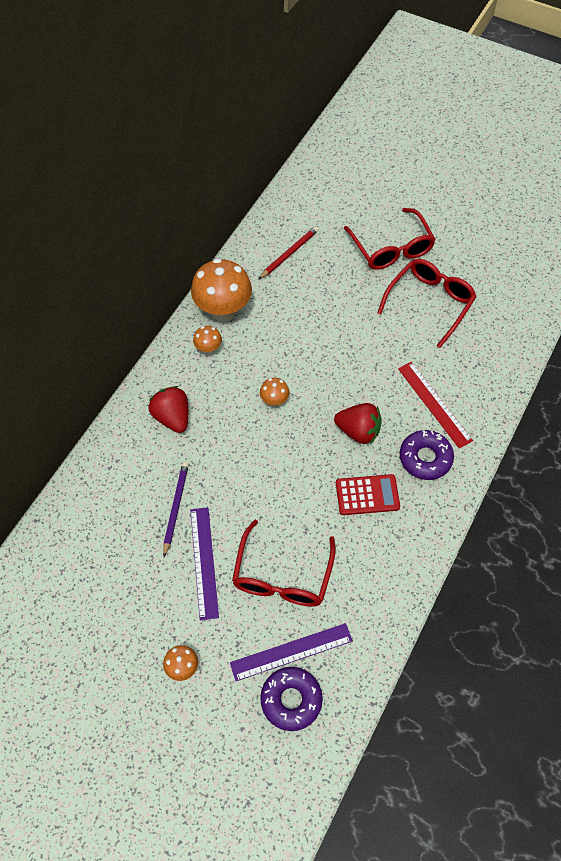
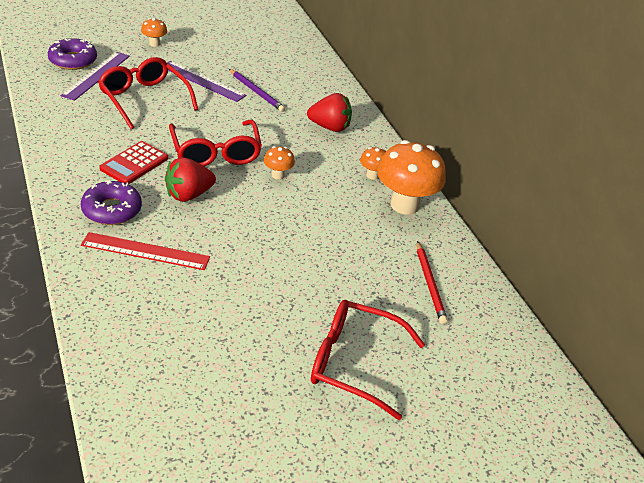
camera: 125 degrees right, 20 degrees down
(430, 303) = (248, 335): red glasses -> red glasses (215, 153)

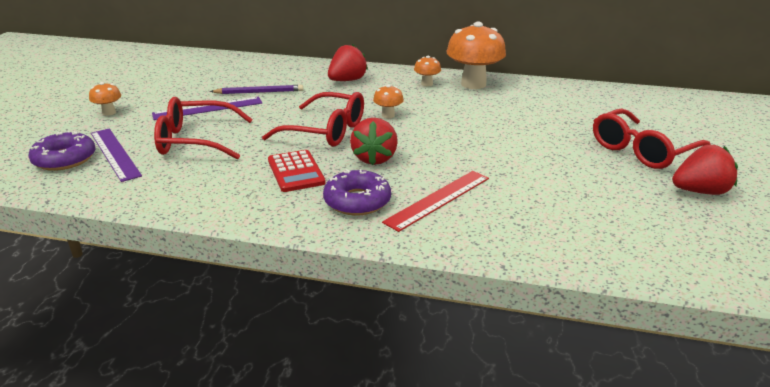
camera: 50 degrees left, 10 degrees down
(293, 423) = (700, 191): none -> red strawberry
(430, 284) = (570, 102): red pencil -> none

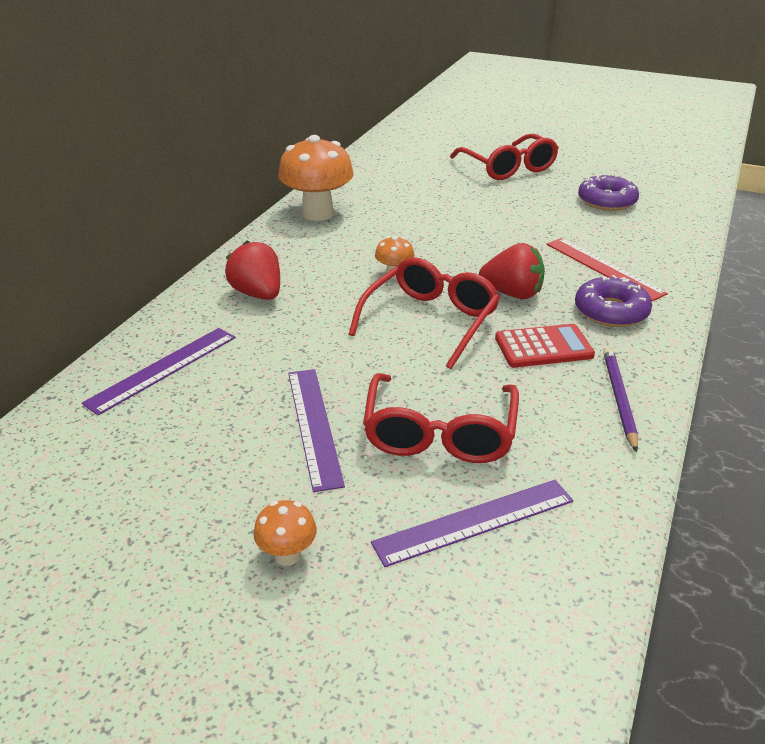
camera: 80 degrees left, 5 degrees up
(65, 159) = (489, 587): purple donut -> purple donut (606, 201)
(259, 92) = (266, 373): purple pencil -> purple pencil (619, 399)
(262, 70) = (162, 369): none -> purple ruler
(427, 84) = (302, 240): orange mushroom -> none
(700, 191) = (581, 164): red strawberry -> none

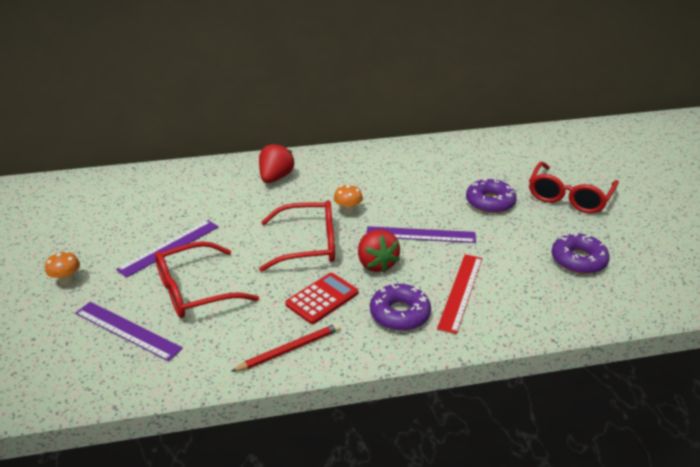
camera: 55 degrees right, 0 degrees up
(162, 369) = (179, 184): purple ruler -> purple ruler (420, 235)
(318, 213) = (391, 155): orange mushroom -> none
(473, 201) = (490, 202): none -> purple donut
(543, 347) = (322, 298): red calculator -> red calculator turned 90 degrees counterclockwise
(619, 399) = (289, 349): purple pencil -> red pencil

